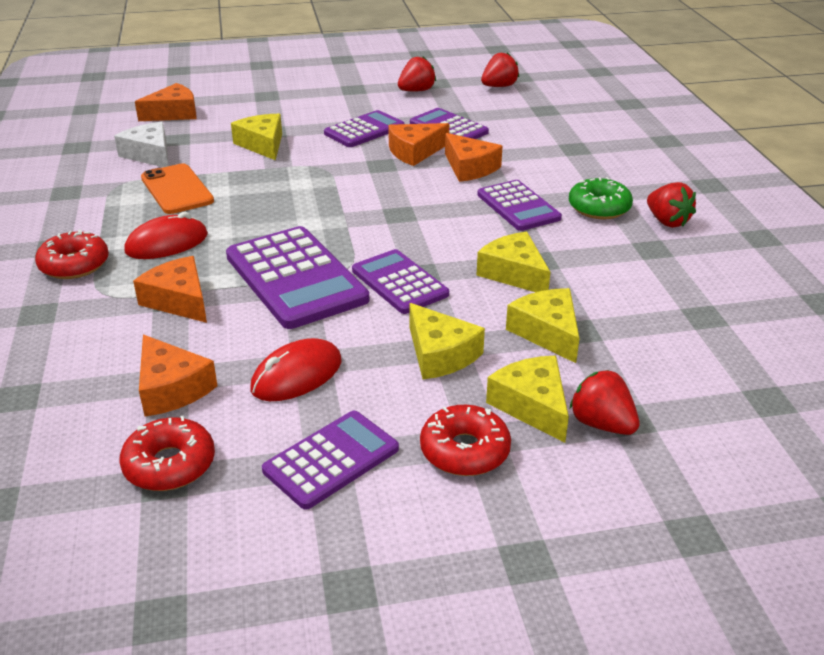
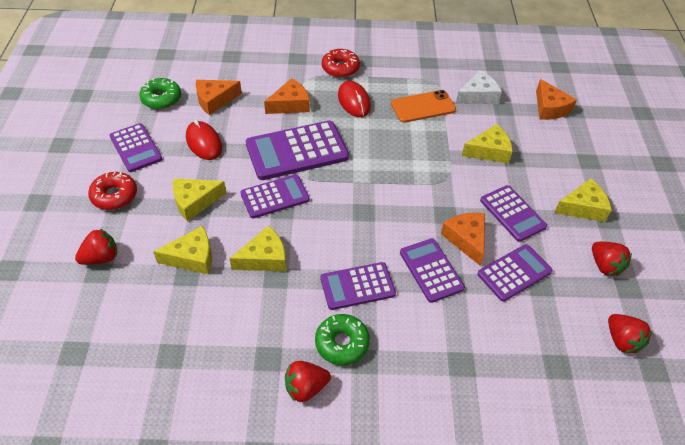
camera: 100 degrees right, 15 degrees up
(169, 465) = (161, 99): red donut -> green donut
(469, 168) = (431, 270): orange cheese -> purple calculator
(532, 406) = (132, 231): yellow cheese -> yellow cheese (583, 207)

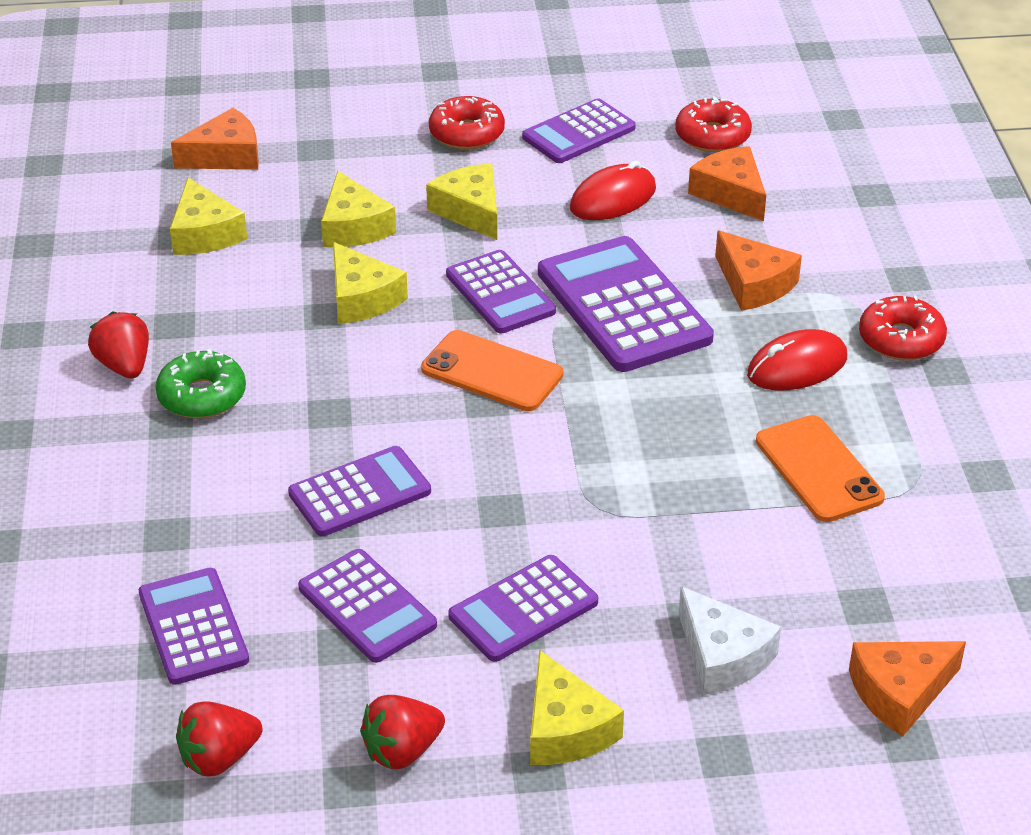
camera: 85 degrees right, 10 degrees down
(101, 258) = (342, 146): red strawberry -> none
(161, 99) = (712, 136): green donut -> red donut
(341, 207) = (492, 372): none -> orange phone
(357, 286) = (315, 405): purple calculator -> purple calculator (193, 627)
(466, 239) = (441, 539): orange cheese -> orange cheese (226, 156)
(478, 96) = (895, 560): white cheese -> white cheese (722, 656)
(489, 151) = (705, 577): yellow cheese -> yellow cheese (204, 233)

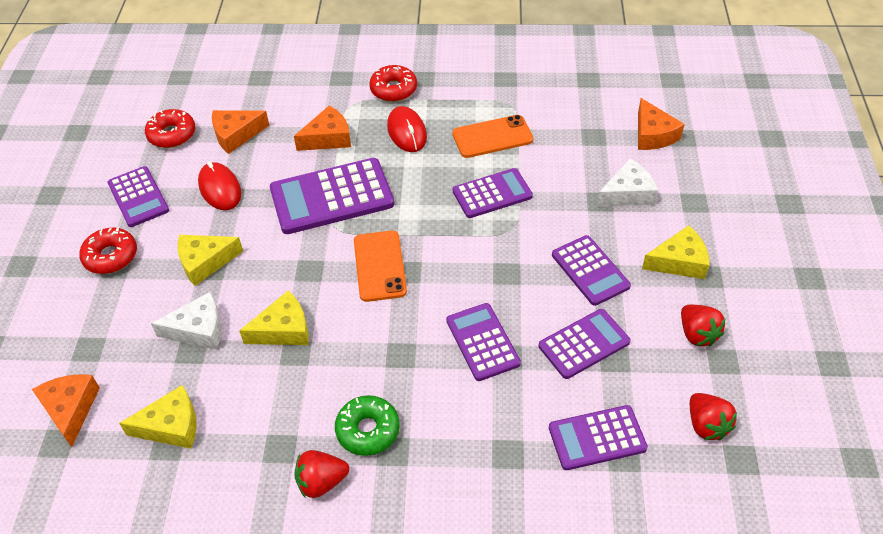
camera: 80 degrees left, 10 degrees up
(353, 227) = (198, 330): yellow cheese -> white cheese
(492, 372) = (380, 266): orange phone -> orange phone turned 45 degrees counterclockwise
(500, 293) = (301, 254): purple calculator -> purple calculator (492, 194)

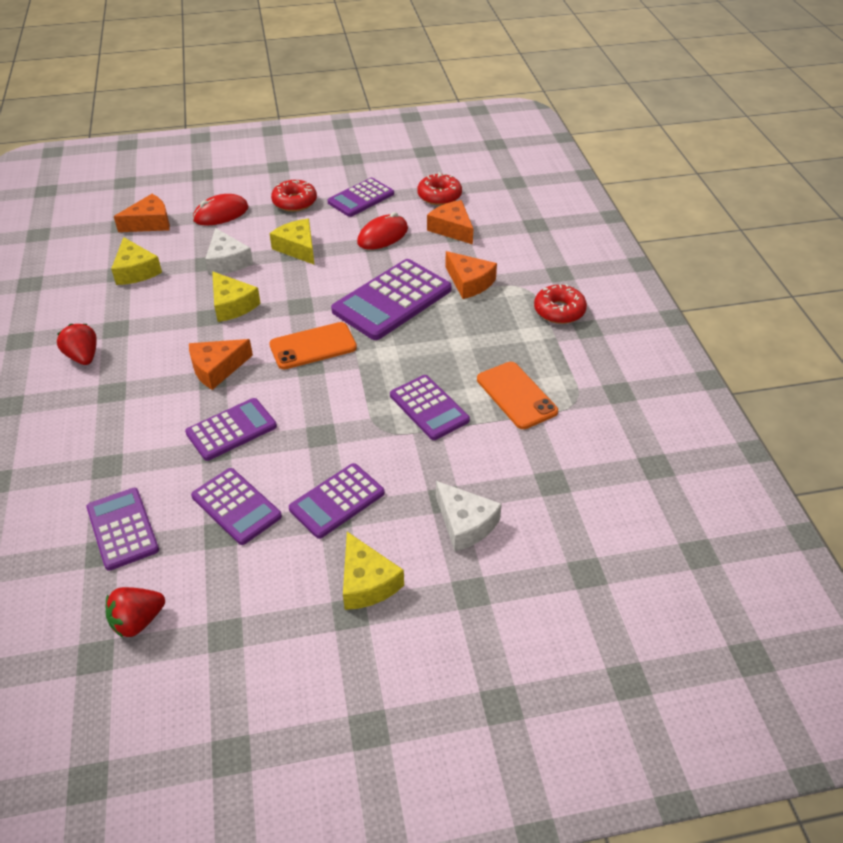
camera: 75 degrees right, 5 degrees down
(332, 197) = (392, 300): purple calculator -> purple calculator turned 105 degrees counterclockwise
(368, 430) = (132, 373): green donut -> none
(407, 132) = (498, 331): red mouse -> red mouse (221, 214)
(653, 135) = (579, 540): orange cheese -> orange cheese (217, 369)
(697, 334) = (260, 606): red strawberry -> none

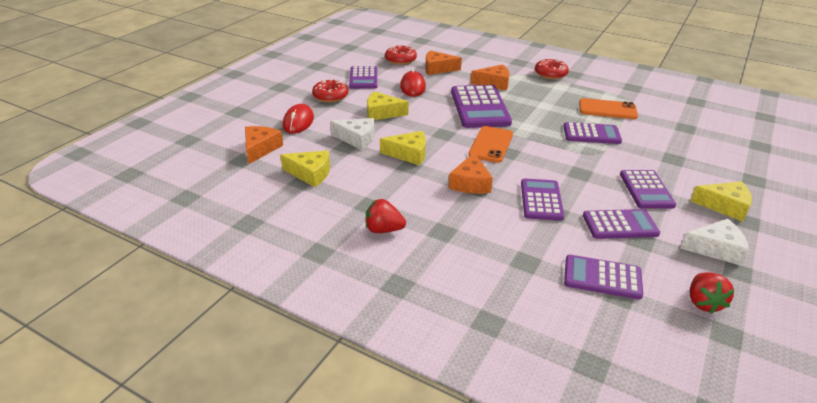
camera: 50 degrees left, 10 degrees down
(465, 523) = (698, 161): white cheese -> white cheese (716, 249)

